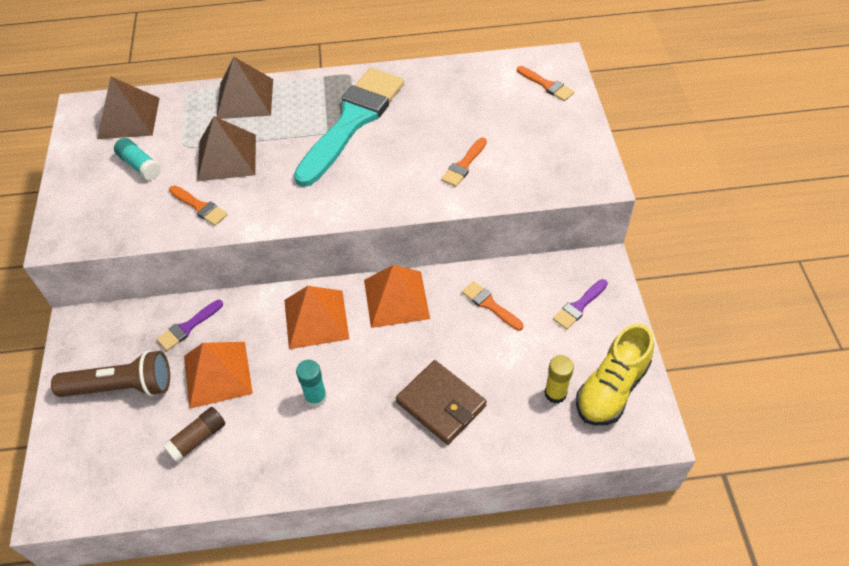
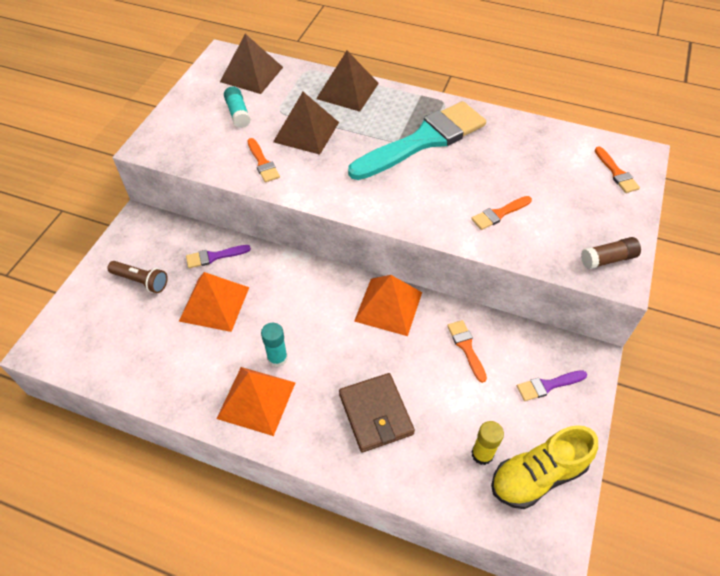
camera: 25 degrees right, 0 degrees up
(121, 387) = (141, 281): brown flashlight -> brown flashlight, size x0.65
(197, 439) = (170, 348): brown glue stick -> brown glue stick (607, 259)
(316, 319) = (314, 294): orange pyramid -> orange pyramid (256, 400)

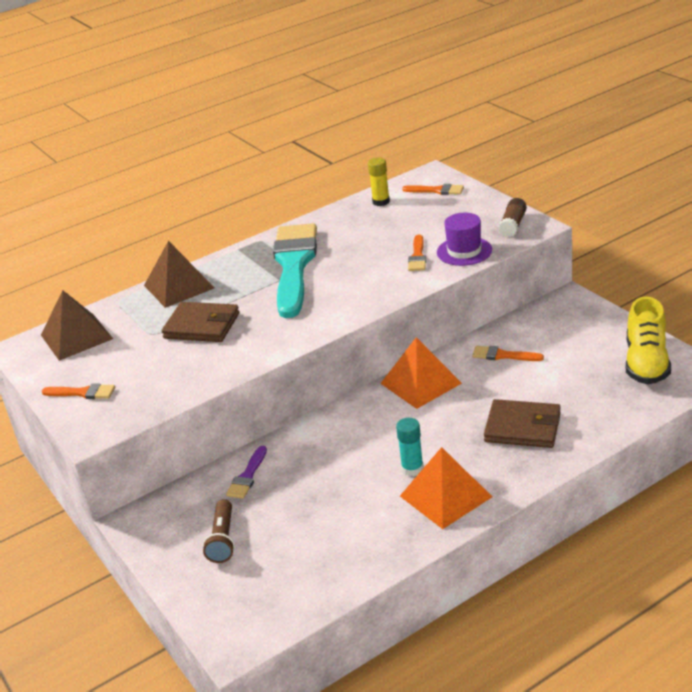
camera: 50 degrees left, 20 degrees down
(141, 281) = (223, 540): brown flashlight -> brown flashlight turned 120 degrees clockwise
(214, 304) = (307, 493): orange pyramid -> none
(238, 113) = (122, 360): turquoise glue stick -> none
(262, 163) = (210, 363): orange brush -> orange brush (82, 393)
(306, 132) = (202, 326): brown pyramid -> brown wallet
(482, 454) = (606, 383): yellow glue stick -> yellow glue stick (381, 202)
(533, 243) = (464, 251): none -> purple hat
(548, 385) = (574, 328): purple brush -> none

